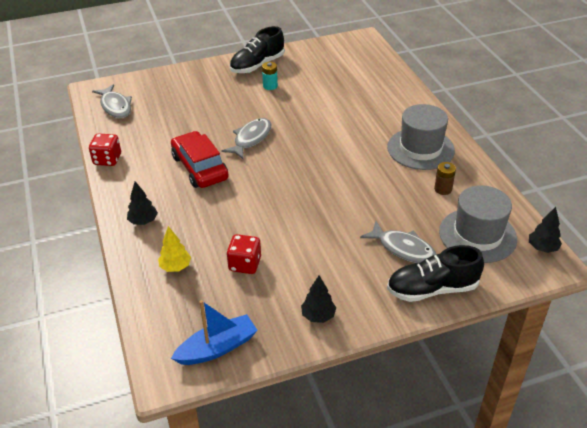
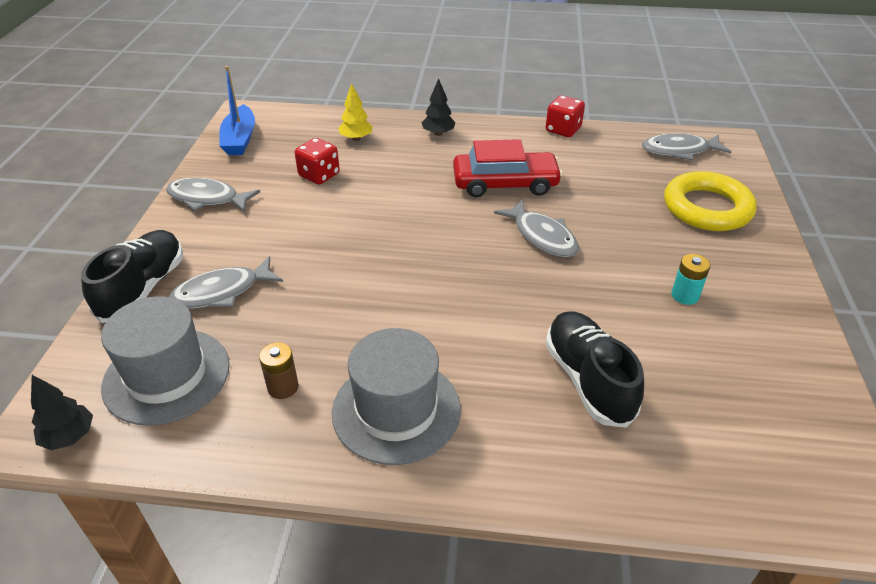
camera: 115 degrees right, 0 degrees up
(182, 89) = (707, 208): none -> yellow ring
(257, 65) = (764, 301): black shoe -> black shoe (588, 379)
(318, 316) = (207, 198): black tree -> grey fish

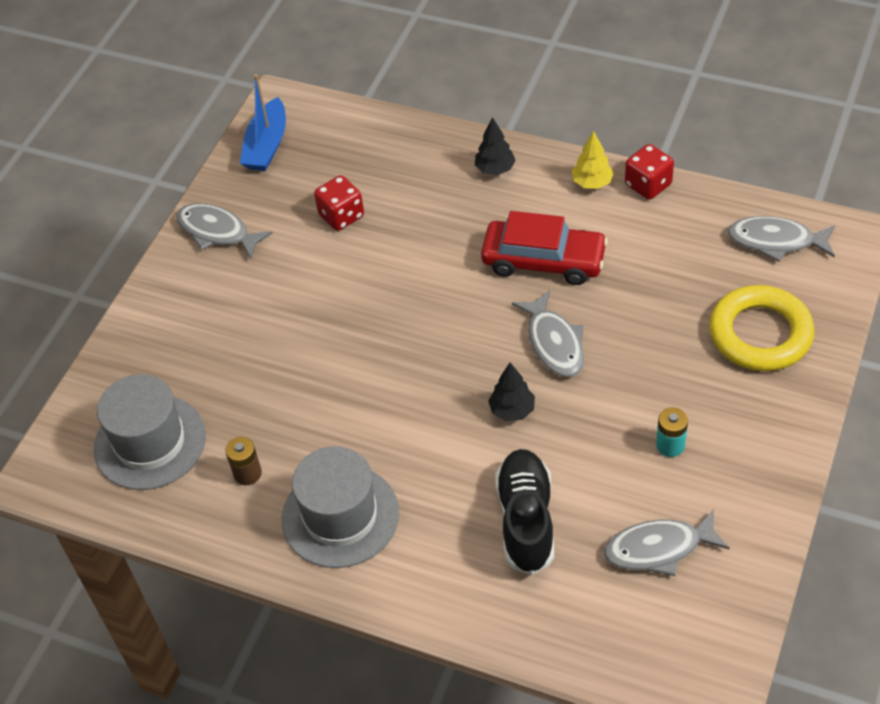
camera: 20 degrees right, 10 degrees up
(69, 437) = (65, 487): black tree -> black tree (512, 410)
(143, 288) = (140, 340): black shoe -> none
(221, 292) = (212, 358): grey fish -> grey fish (658, 548)
(356, 138) = (397, 163): yellow tree -> yellow tree (592, 183)

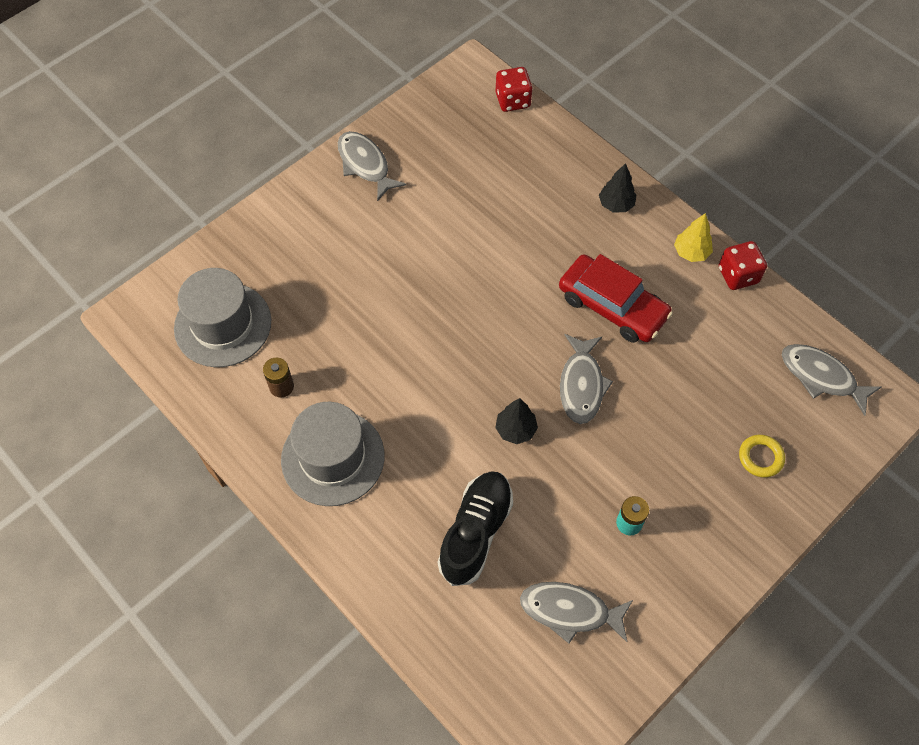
camera: 20 degrees right, 10 degrees up
(267, 146) = (442, 104): blue boat -> none
(341, 216) = (469, 193): red dice -> red dice (513, 100)
(760, 334) = (760, 457): yellow ring -> yellow ring, size x0.47

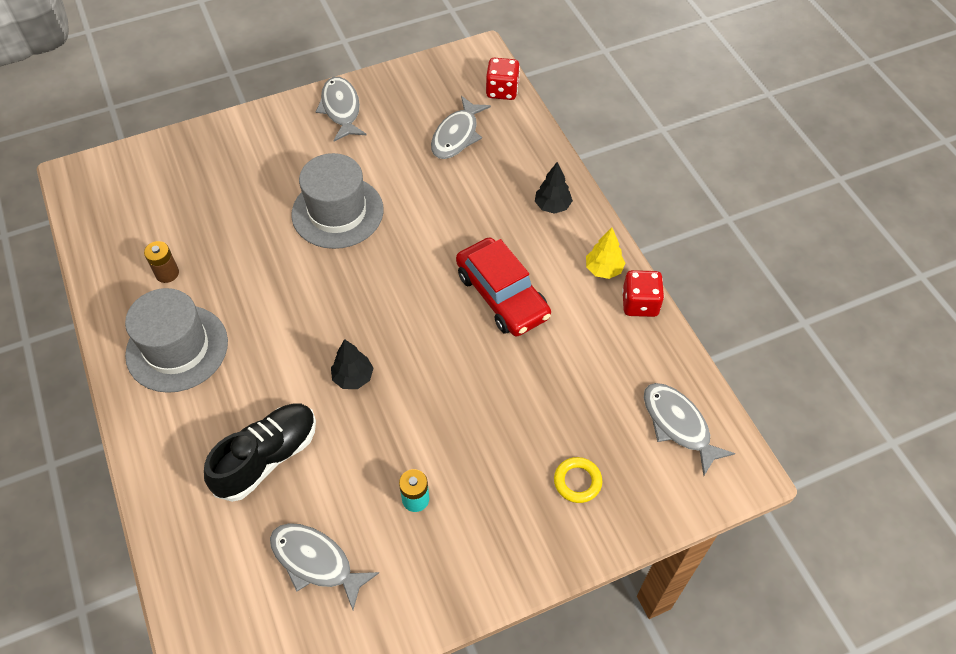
camera: 20 degrees right, 5 degrees down
(223, 325) = (147, 206): grey hat -> grey hat (337, 212)
(581, 385) = (436, 357): grey fish -> grey fish (457, 135)

